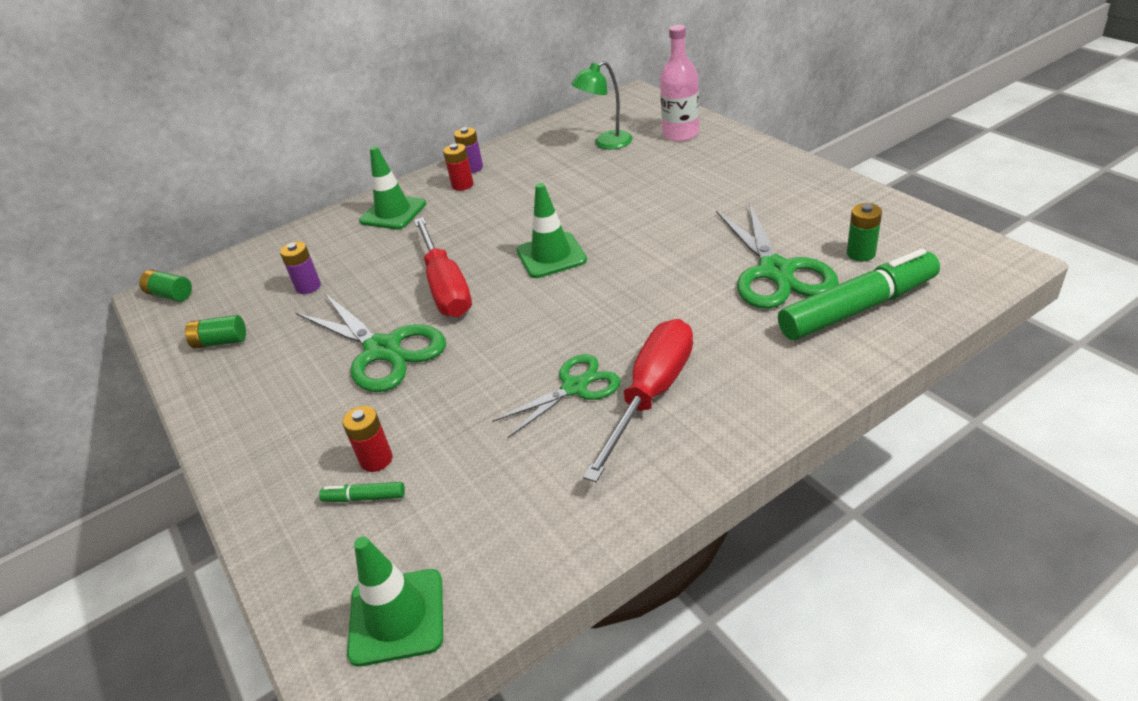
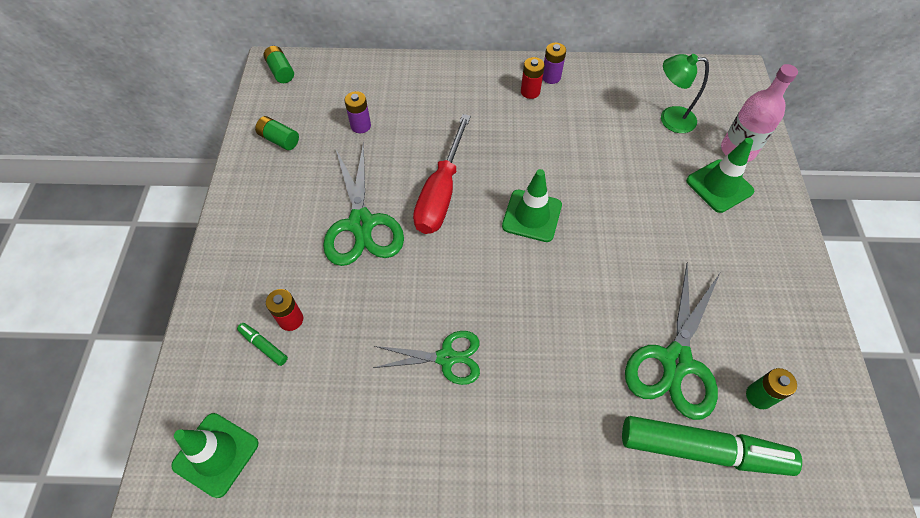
camera: 30 degrees right, 20 degrees up
(393, 212) = (463, 88): green traffic cone -> green traffic cone (719, 186)
(651, 395) = (487, 406): red screwdriver -> none

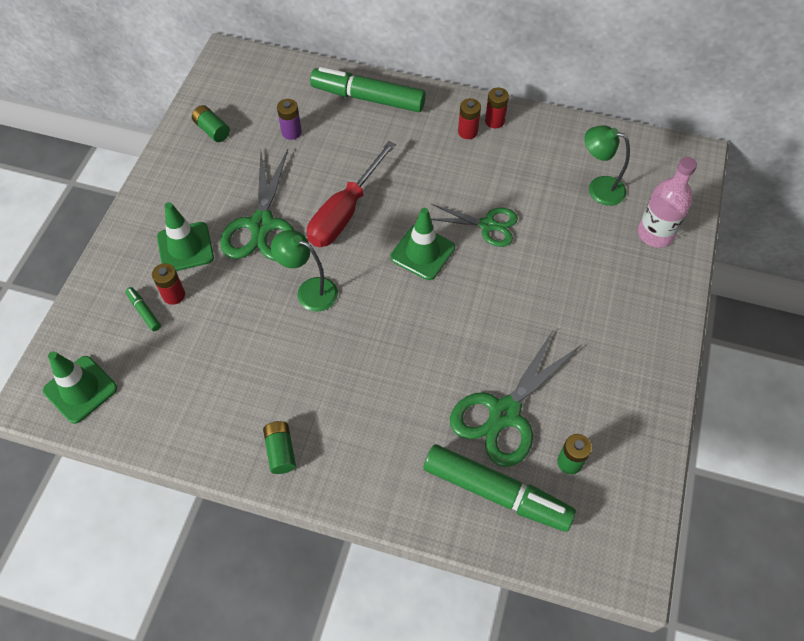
camera: 15 degrees right, 0 degrees up
(281, 71) = (233, 63): green battery -> green battery (280, 451)
(424, 79) = (368, 98): none -> green marker
(433, 281) = (309, 291): none -> green lamp
(446, 357) = (298, 359): green scissors -> green scissors (487, 225)
(551, 77) = (494, 121): purple battery -> red battery
(719, 186) = (619, 265): green traffic cone -> green traffic cone (185, 247)

